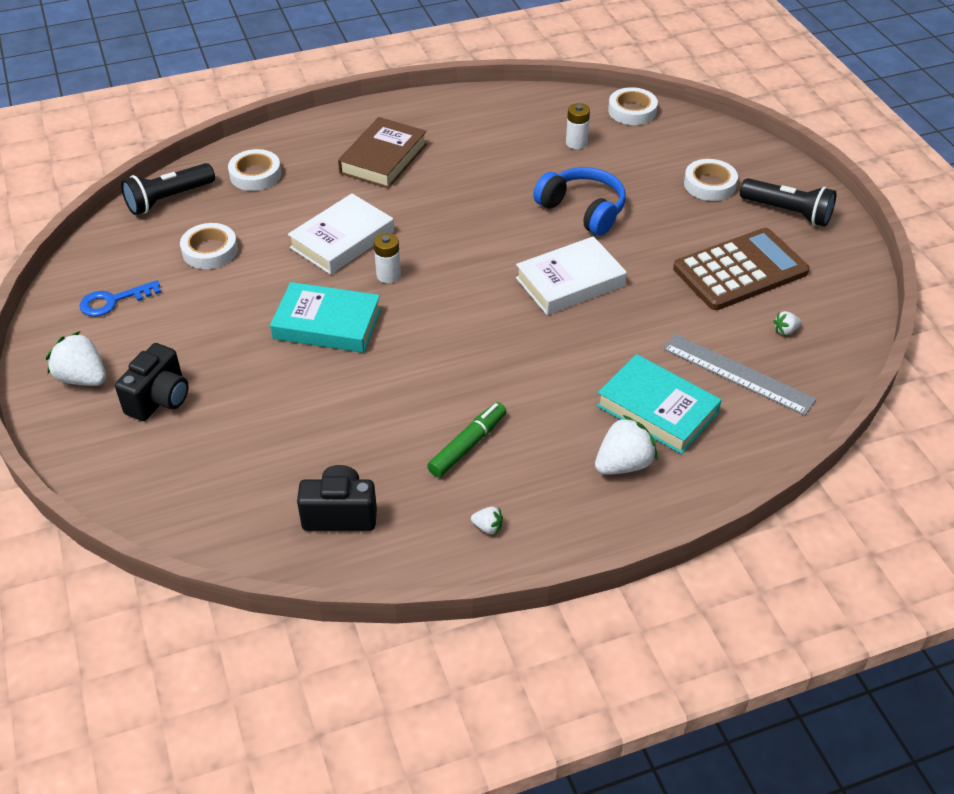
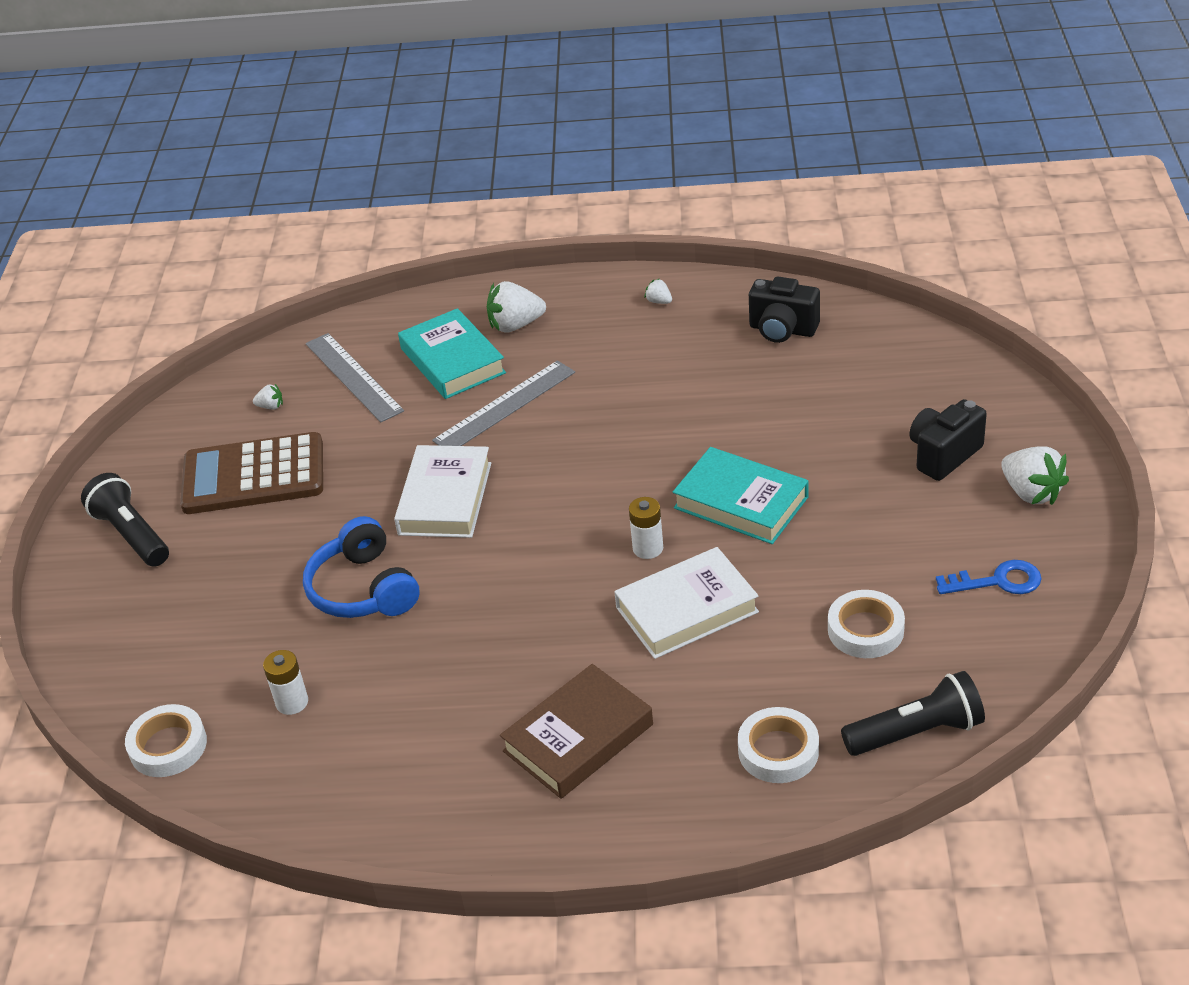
camera: 155 degrees left, 5 degrees down
(467, 445) = (645, 362): green marker -> none
(570, 282) = (445, 498): white book -> white book turned 75 degrees counterclockwise
(575, 371) = (505, 406): none -> grey ruler
(709, 184) = (181, 593): white tape -> none

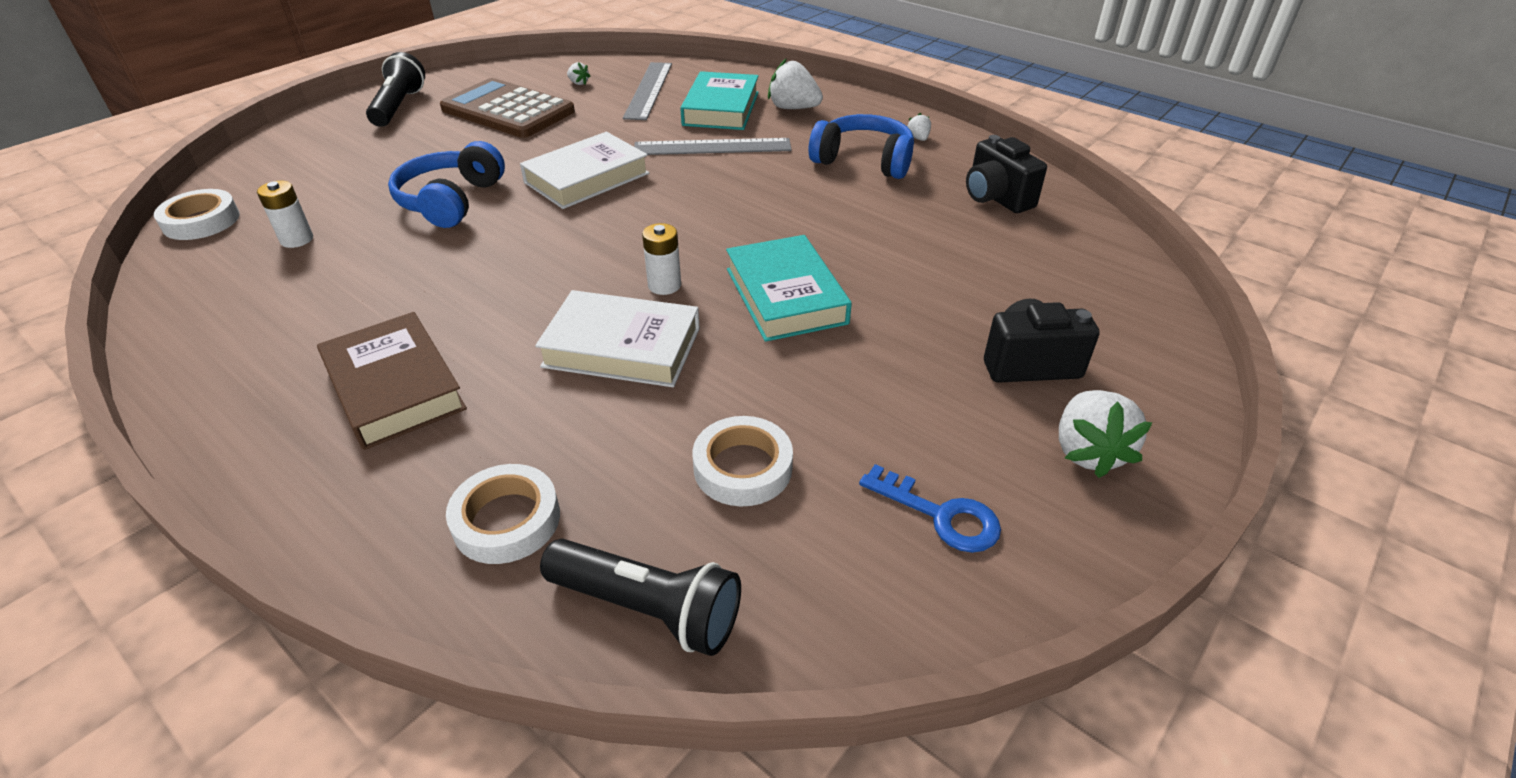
camera: 35 degrees right, 0 degrees up
(578, 738) = (394, 387): brown book -> brown book turned 60 degrees clockwise
(645, 349) = (864, 161): none -> blue headphones

